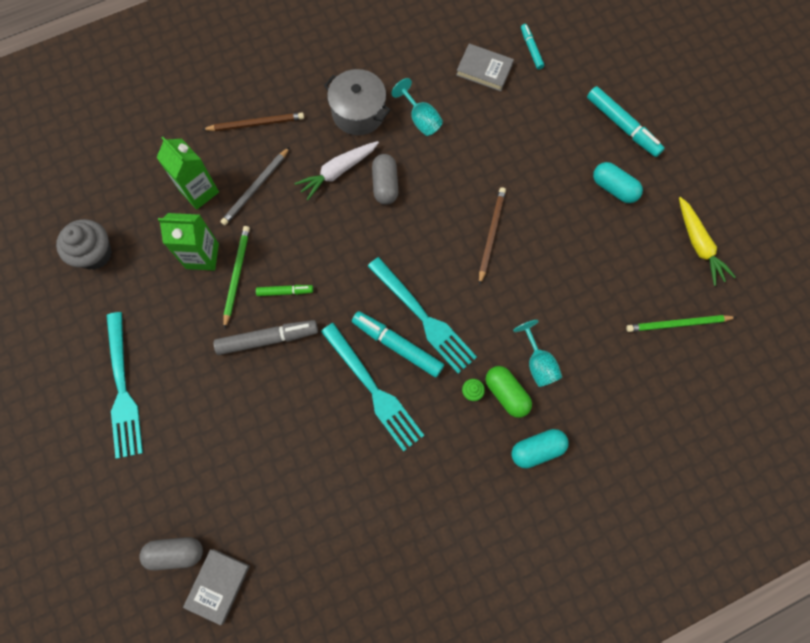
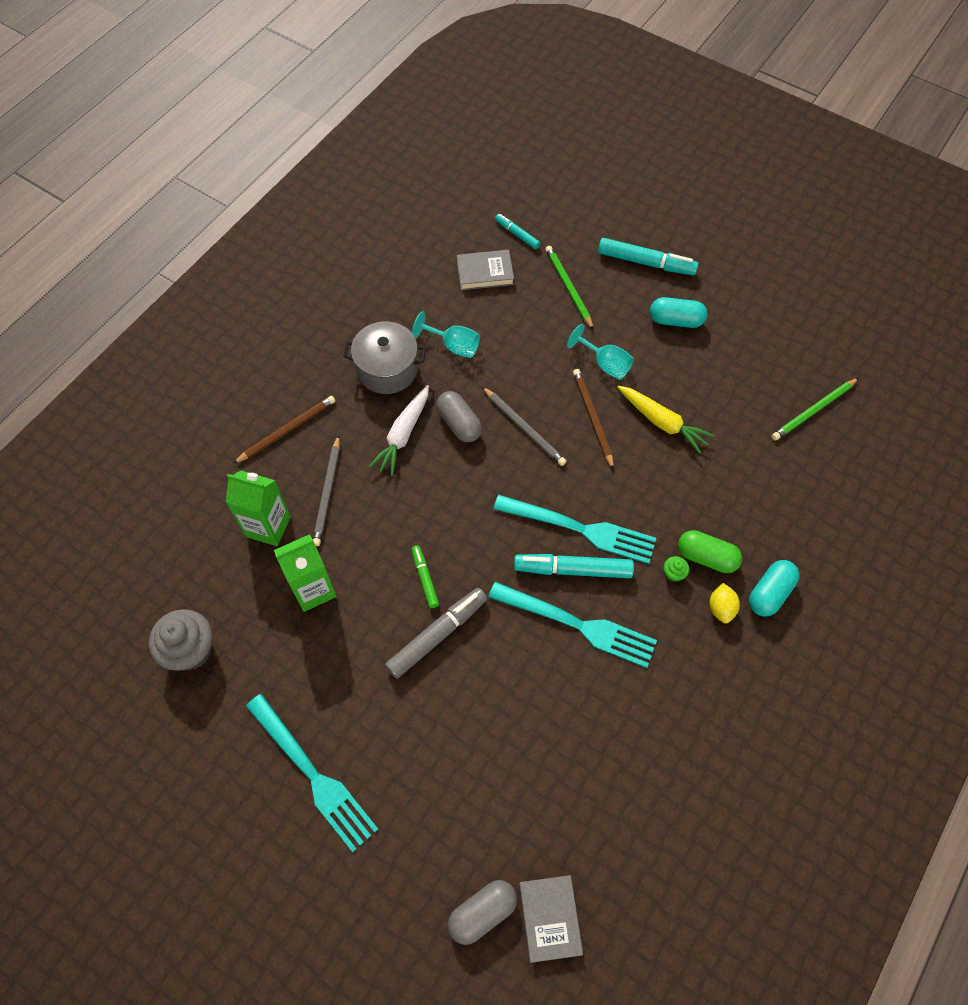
camera: 30 degrees left, 10 degrees down
(236, 276) = (363, 590): green pencil -> green pencil (568, 288)
(285, 292) = (425, 578): green marker -> green marker turned 75 degrees counterclockwise
(432, 214) = (524, 427): none -> grey pencil
(491, 439) = (721, 608): none -> yellow lemon
(538, 363) = (716, 513): turquoise goblet -> turquoise goblet (605, 364)
(698, 245) = (783, 333): yellow carrot -> yellow carrot (662, 422)

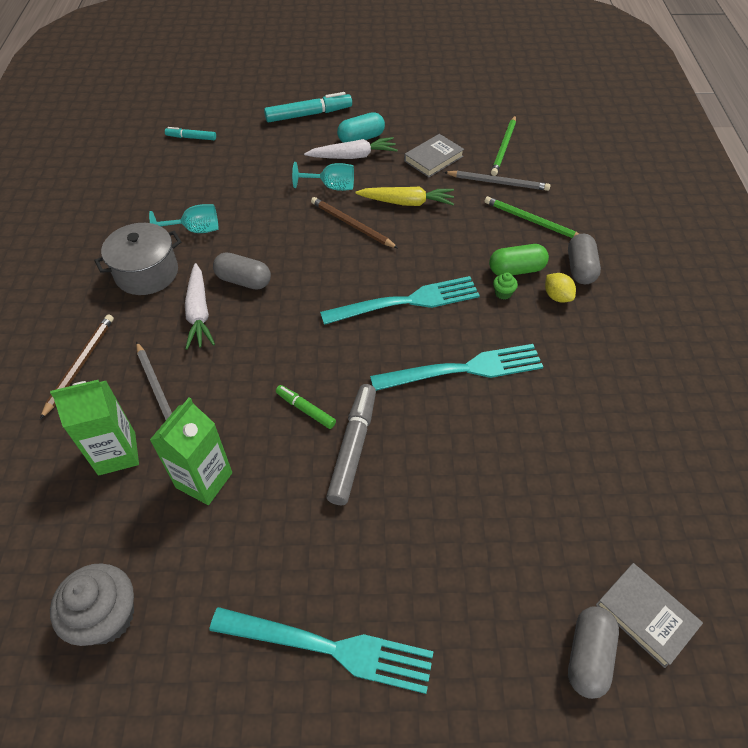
camera: 35 degrees left, 10 degrees down
(485, 273) = (184, 172): grey book -> grey book (433, 159)
(524, 427) = (302, 257): grey pencil -> grey pencil (498, 182)
(568, 288) = (262, 153): green pencil -> green pencil (532, 221)
(573, 569) = (425, 332): turquoise marker -> none
(651, 339) = (353, 156): none -> white carrot
(769, 593) = (580, 268): turquoise capsule -> grey capsule

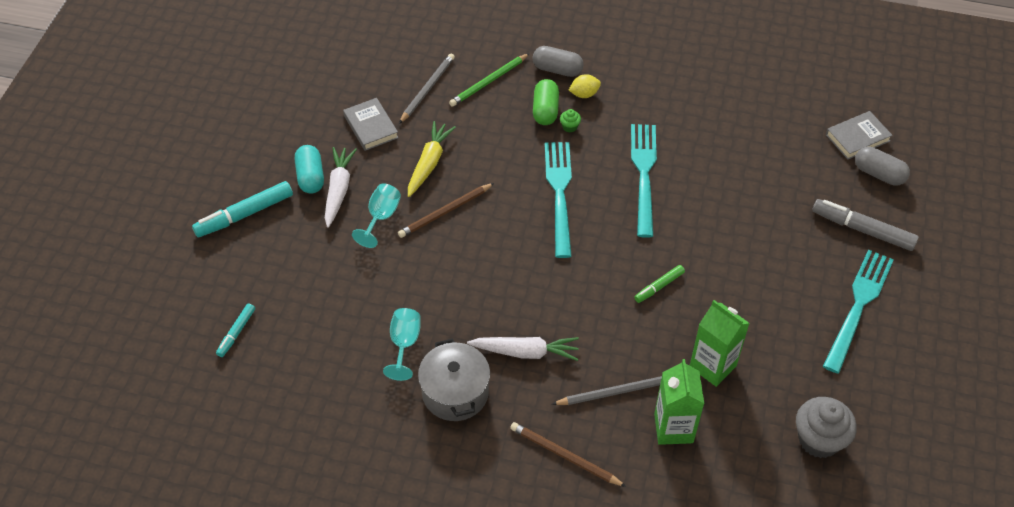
camera: 75 degrees left, 0 degrees up
(243, 280) = (493, 311): grey capsule -> none
(308, 114) = (244, 214): turquoise marker -> turquoise marker turned 120 degrees counterclockwise
(353, 447) = (703, 262): grey marker -> grey marker (862, 230)
(504, 147) = (376, 70): green pencil -> none

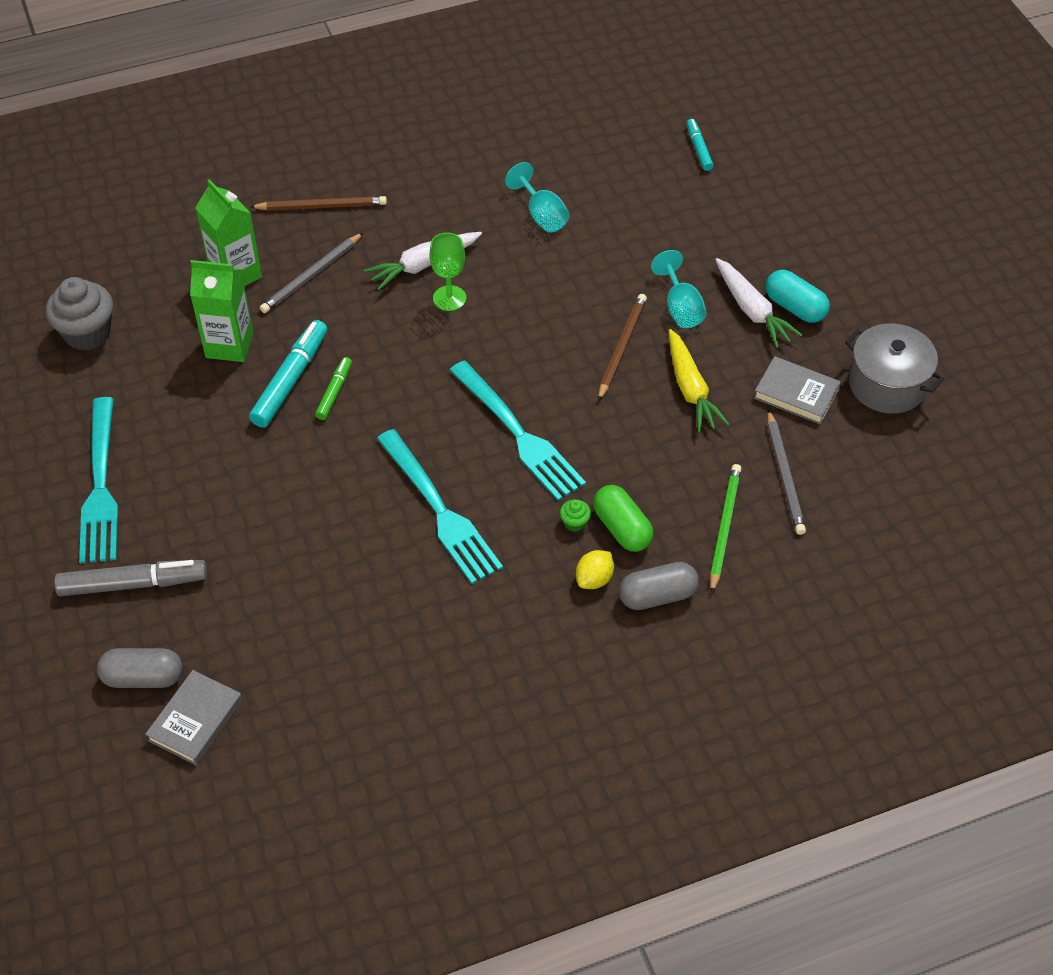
camera: 145 degrees right, 0 degrees up
(244, 214) = (813, 239): turquoise marker -> turquoise marker (290, 380)
(455, 392) = (459, 203): grey pot -> grey pot (887, 384)
(528, 313) = (449, 298): none -> green goblet

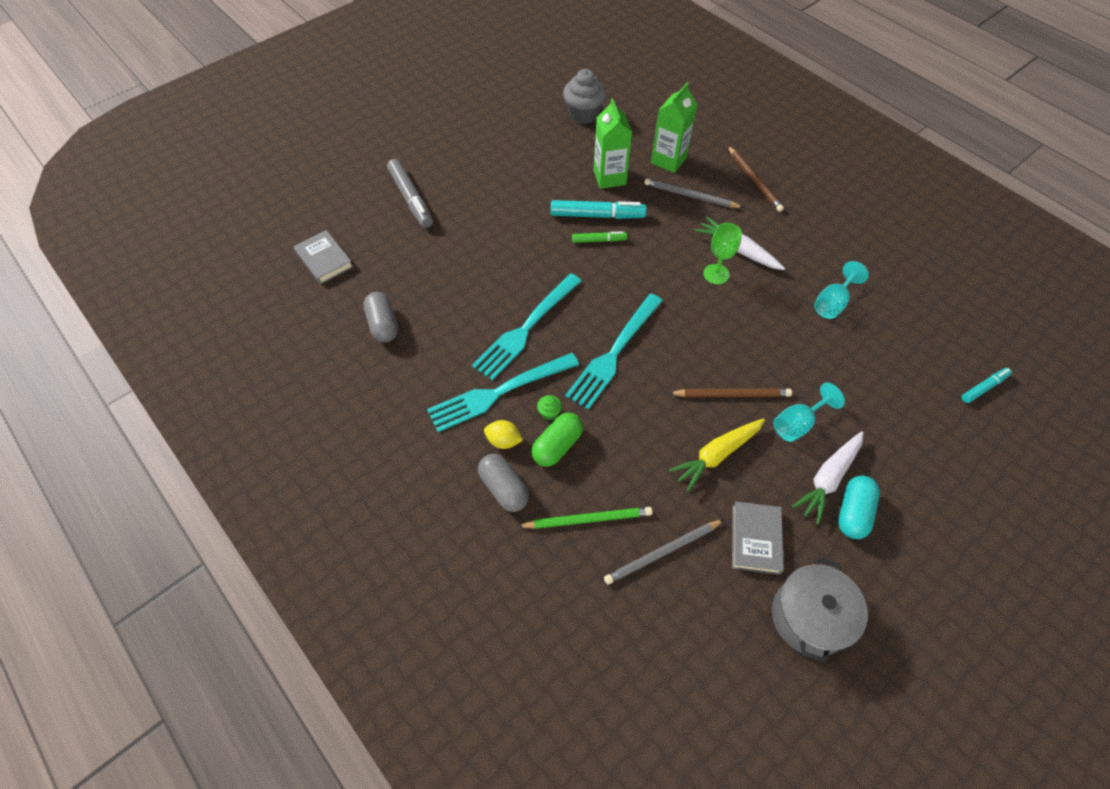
camera: 70 degrees right, 5 degrees up
(101, 487) = (474, 160): turquoise fork -> turquoise fork (498, 393)
(143, 677) = (347, 226): grey capsule -> grey capsule (383, 325)
(195, 720) = (324, 260): grey book -> grey book turned 45 degrees clockwise

